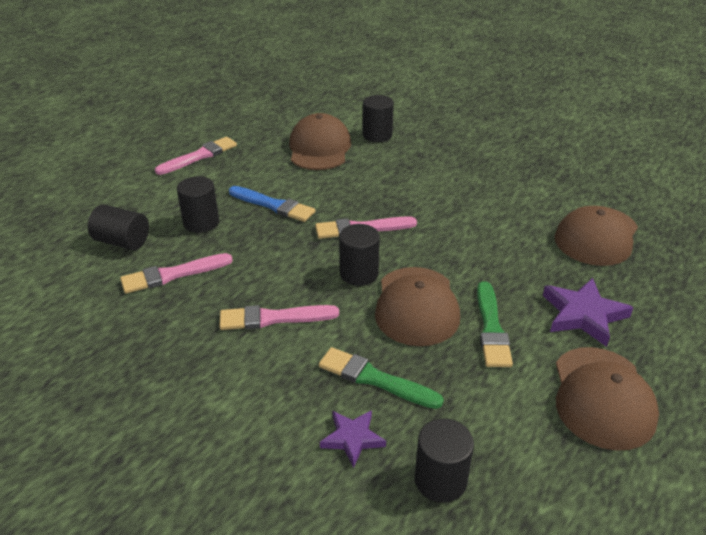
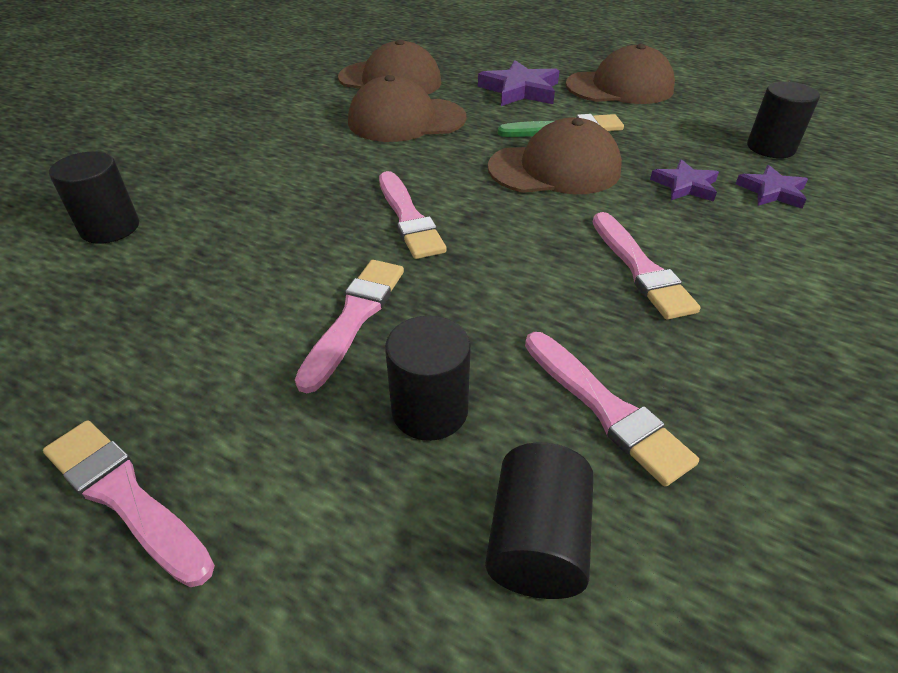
camera: 100 degrees left, 5 degrees up
(273, 205) = (354, 318): blue brush -> pink brush
(319, 148) = (141, 290): brown cap -> brown cap (406, 120)
(359, 273) = (513, 211): black cylinder -> none
(375, 379) = (685, 186): green brush -> purple star

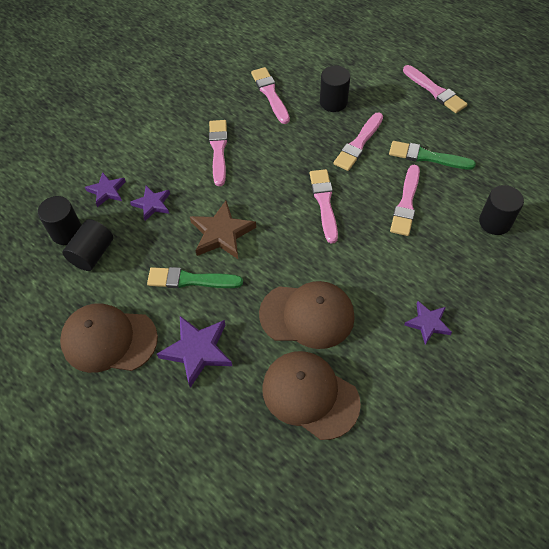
camera: 165 degrees left, 15 degrees up
(202, 312) = (427, 157): none -> green brush
(255, 129) = (428, 323): none -> purple star
(263, 234) = (406, 203): none -> pink brush
(537, 542) = (310, 63): black cylinder -> black cylinder (92, 254)
(555, 169) = (221, 233): brown cap -> brown star

